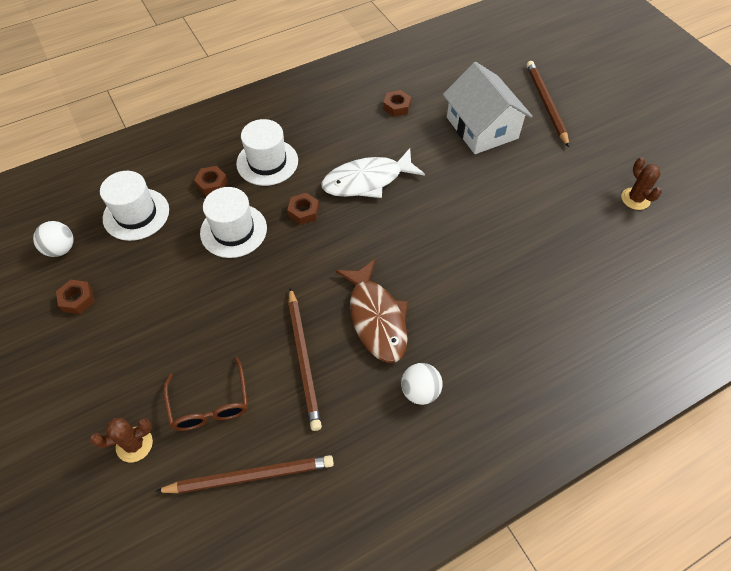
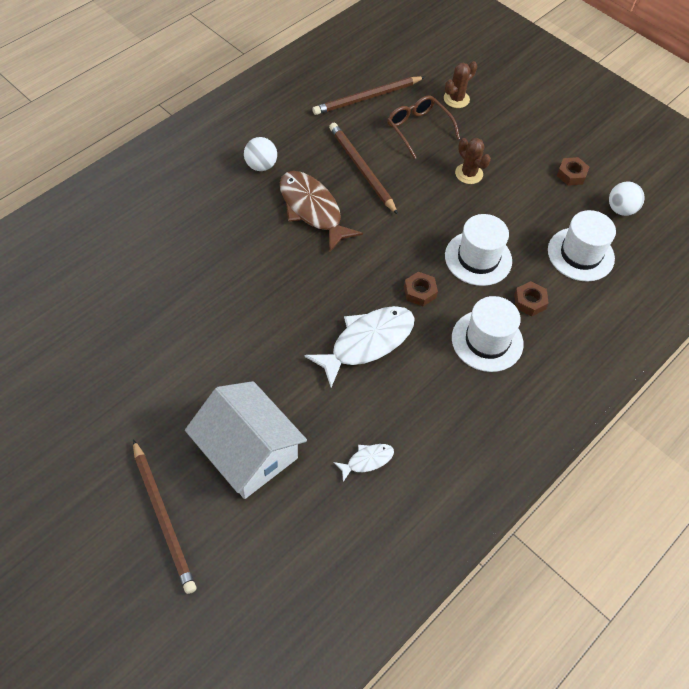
camera: 160 degrees right, 0 degrees up
(397, 107) = (367, 460): brown nut -> white fish
(635, 199) = (54, 388): brown cactus -> brown cactus (469, 174)

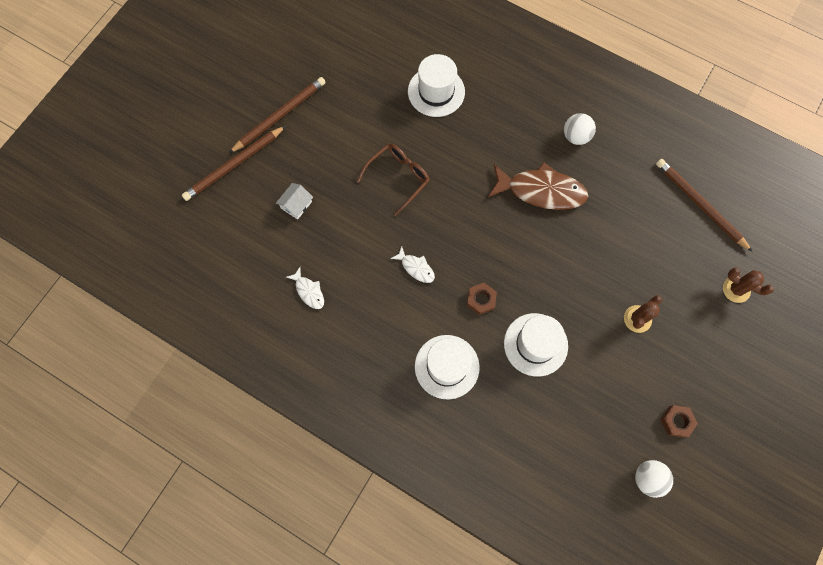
camera: 80 degrees right, 15 degrees up
(248, 451) = (296, 205): white house -> white house, size x0.41
(312, 210) = (541, 191): brown fish -> brown fish turned 60 degrees clockwise
(361, 169) = (605, 220): brown pencil -> brown pencil (280, 116)
(367, 342) = (416, 268): white fish -> white fish, size x0.48
(418, 129) = (677, 261): brown glasses -> brown glasses (398, 178)
(529, 302) = (501, 399): brown nut -> none
(580, 254) = (574, 442): white hat -> white hat (436, 91)

